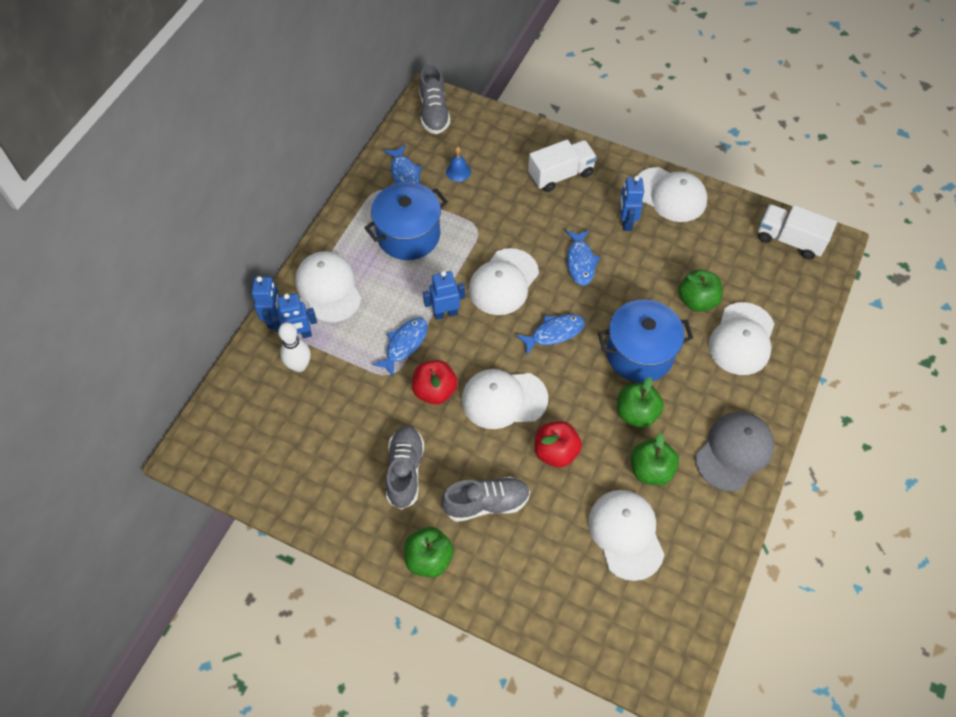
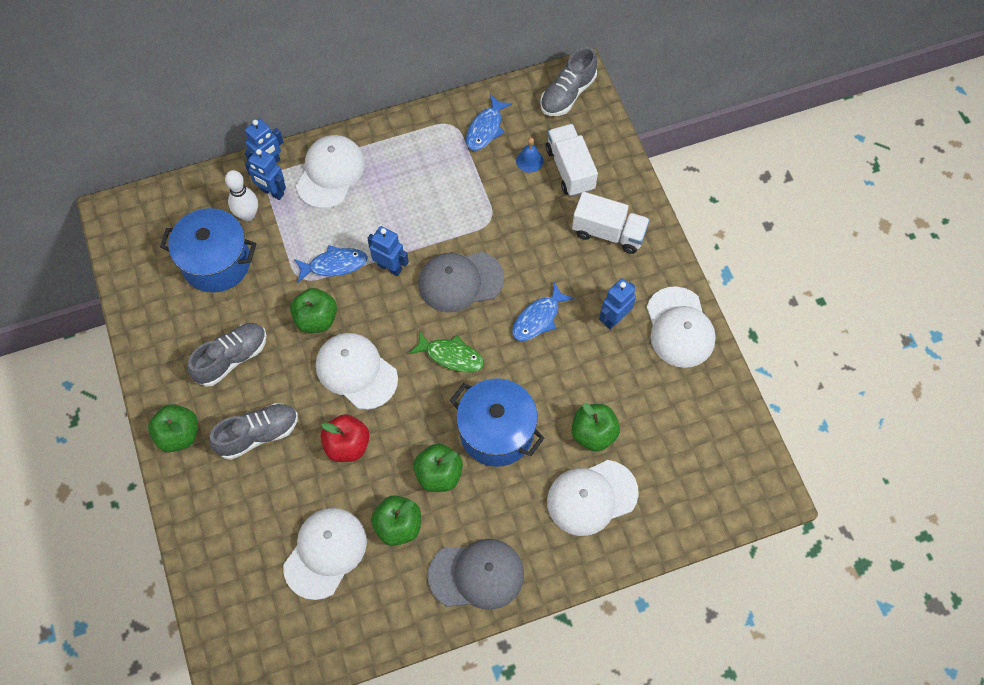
camera: 45 degrees right, 5 degrees up
(408, 235) = (433, 181): blue pot -> blue pot (216, 262)
(435, 390) = (316, 319): red apple -> green apple
(486, 503) = (258, 434): grey shoe -> grey shoe turned 60 degrees counterclockwise
(503, 282) = (460, 281): white cap -> grey cap
(554, 333) = (451, 356): blue fish -> green fish
(789, 240) = (736, 456): white truck -> white truck (570, 169)

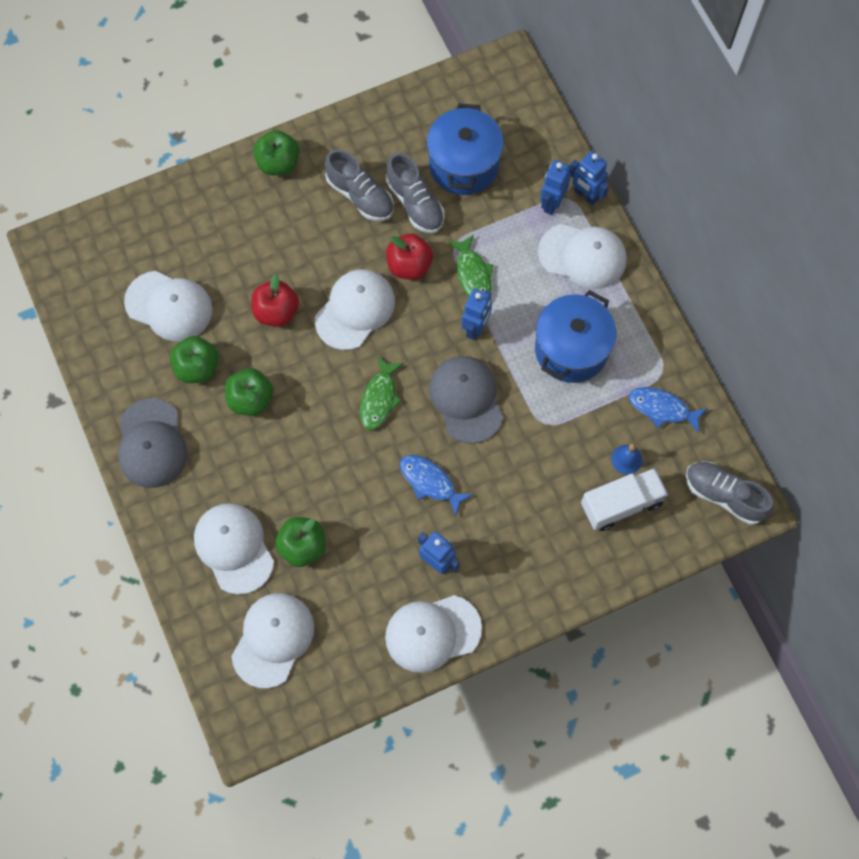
camera: 85 degrees right, 5 degrees up
(248, 215) = (522, 185): white bowling pin -> none
(258, 434) = (283, 231): grey shoe -> grey shoe (415, 203)
(316, 319) = (409, 266): green apple -> red apple
(334, 265) = (473, 274): blue fish -> green fish
(496, 432) = (298, 450): blue pot -> blue pot (571, 349)
(608, 232) = (543, 551): white truck -> none
(682, 465) = (273, 639): none -> white cap

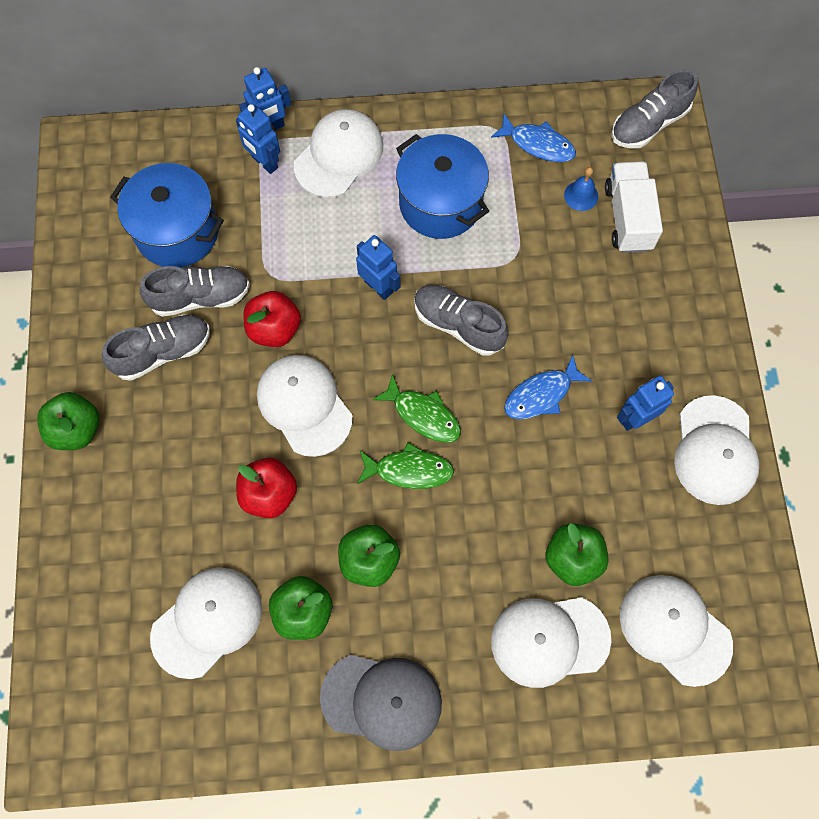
camera: 70 degrees left, 0 degrees up
(466, 399) = (458, 325): grey cap -> grey shoe
(473, 274) = (313, 268): green fish -> green fish (409, 470)
(662, 408) = (538, 144): blue fish -> blue fish turned 105 degrees counterclockwise

